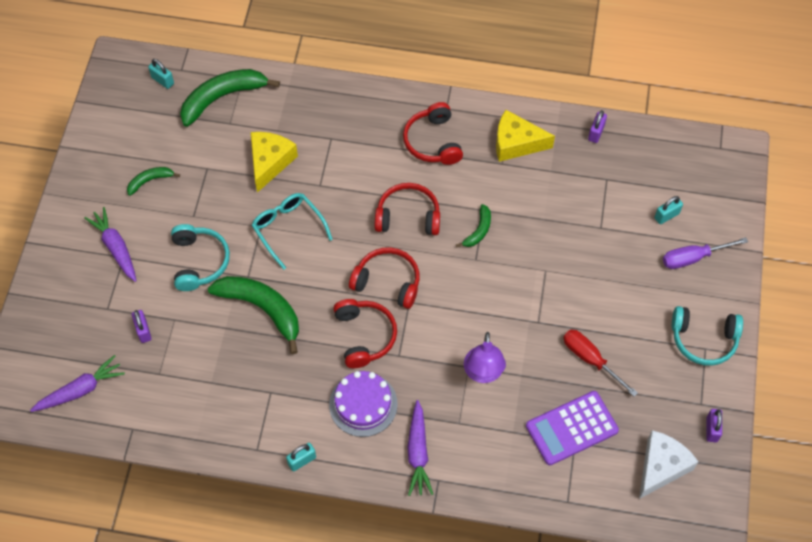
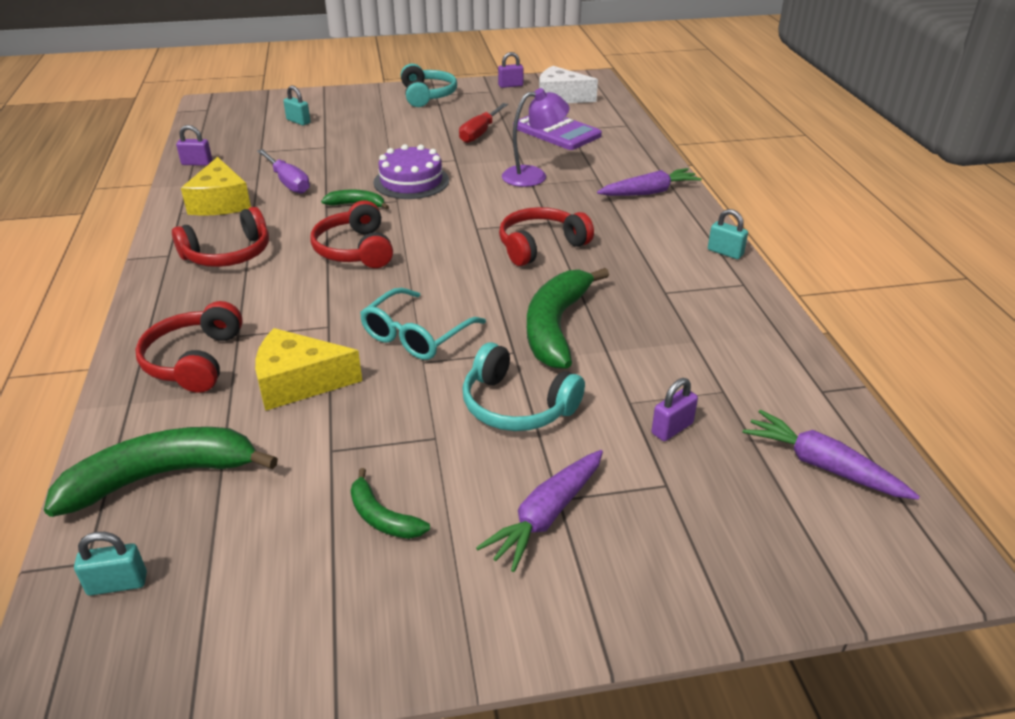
camera: 110 degrees left, 25 degrees down
(162, 80) = (117, 584): turquoise padlock -> turquoise padlock turned 60 degrees clockwise
(199, 261) = (517, 405): turquoise headphones -> turquoise headphones turned 120 degrees counterclockwise
(222, 97) = (162, 476): green banana -> green banana turned 120 degrees clockwise
(363, 404) = (625, 230): purple cake -> purple cake (411, 181)
(387, 282) = (458, 245): red headphones -> red headphones (194, 361)
(693, 258) = (343, 107): purple screwdriver -> purple screwdriver (288, 182)

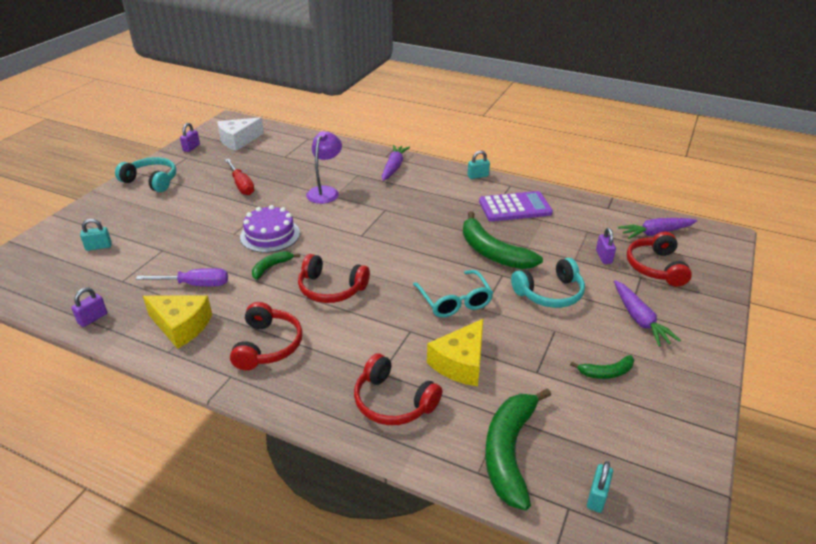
camera: 55 degrees left, 0 degrees up
(540, 246) = (408, 223): red headphones -> red headphones (655, 267)
(556, 132) = (282, 161): purple calculator -> purple calculator (515, 207)

